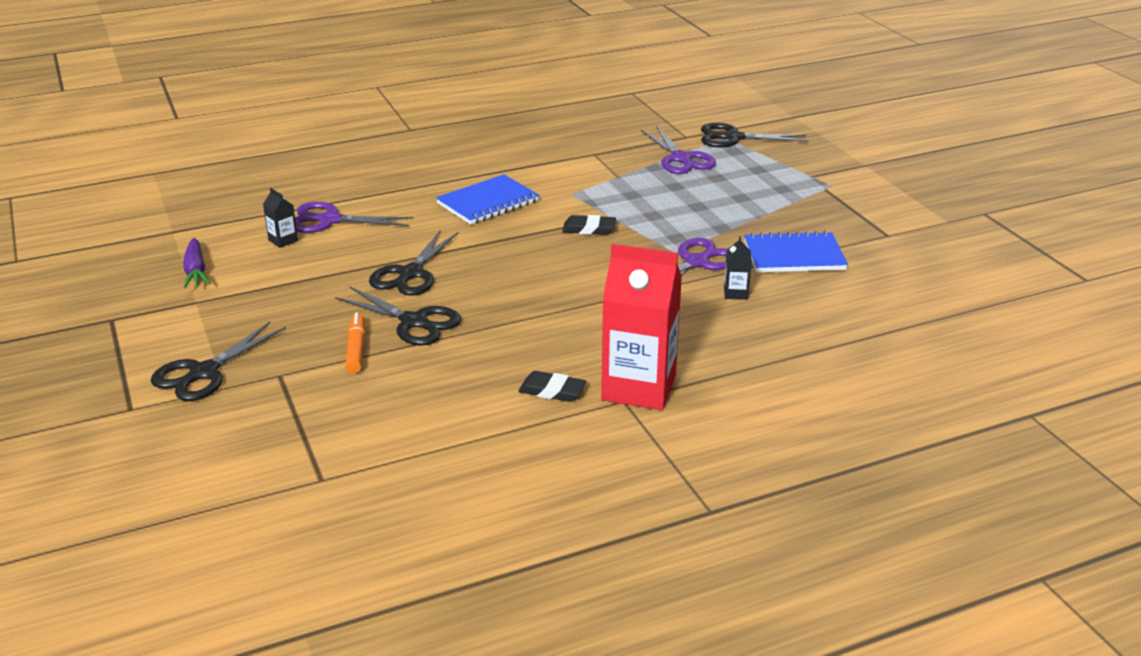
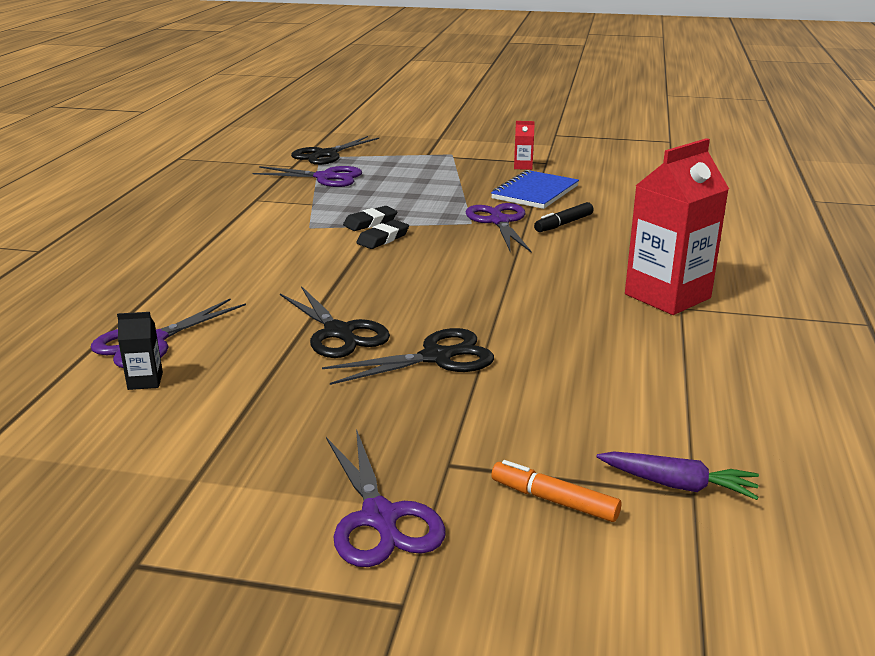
camera: 55 degrees left, 5 degrees down
(196, 271) = (116, 459): purple carrot -> purple carrot (677, 485)
(203, 373) = (380, 518): black scissors -> purple scissors
(356, 349) = (451, 402): orange marker -> orange marker (554, 500)
(488, 202) = (261, 261): blue notebook -> none
(552, 391) = (637, 330): black eraser -> black eraser (370, 222)
(735, 293) = (564, 224): black carton -> black marker
(855, 228) = (523, 166): none -> red carton

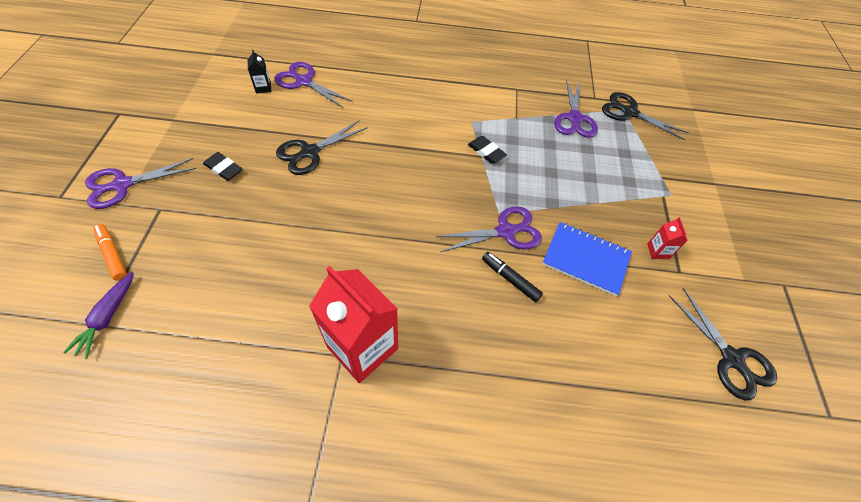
camera: 80 degrees right, 30 degrees up
(383, 238) = (457, 161): black eraser -> black eraser (223, 168)
(437, 357) = (274, 200): black scissors -> black scissors (732, 359)
(554, 500) = (113, 255): orange marker -> orange marker turned 60 degrees counterclockwise

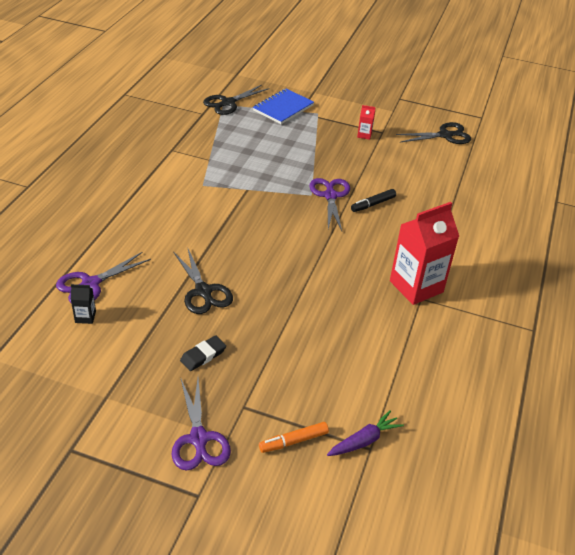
camera: 75 degrees left, 15 degrees down
(107, 317) = (364, 440): purple carrot -> purple carrot turned 60 degrees counterclockwise
(486, 152) = (244, 185): black eraser -> none
(574, 119) = (223, 130): purple scissors -> none
(585, 259) = (364, 166): blue notebook -> blue notebook (283, 108)

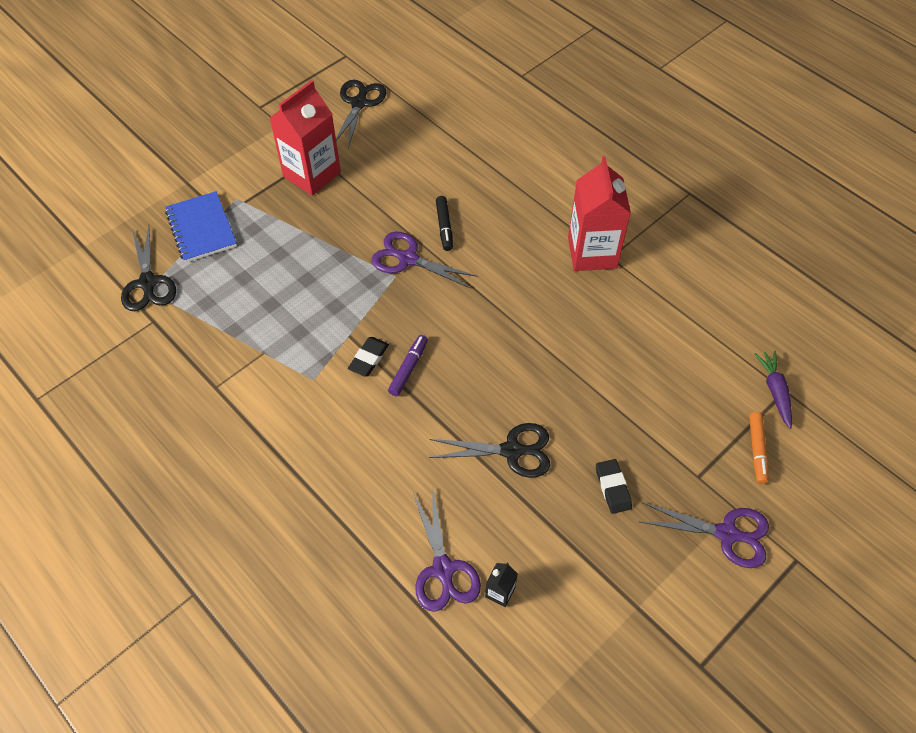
camera: 60 degrees left, 15 degrees up
(235, 203) = (368, 358): none -> black eraser
(239, 222) = (408, 369): none -> purple marker
(364, 135) = (312, 174): red carton -> red carton, size x2.40

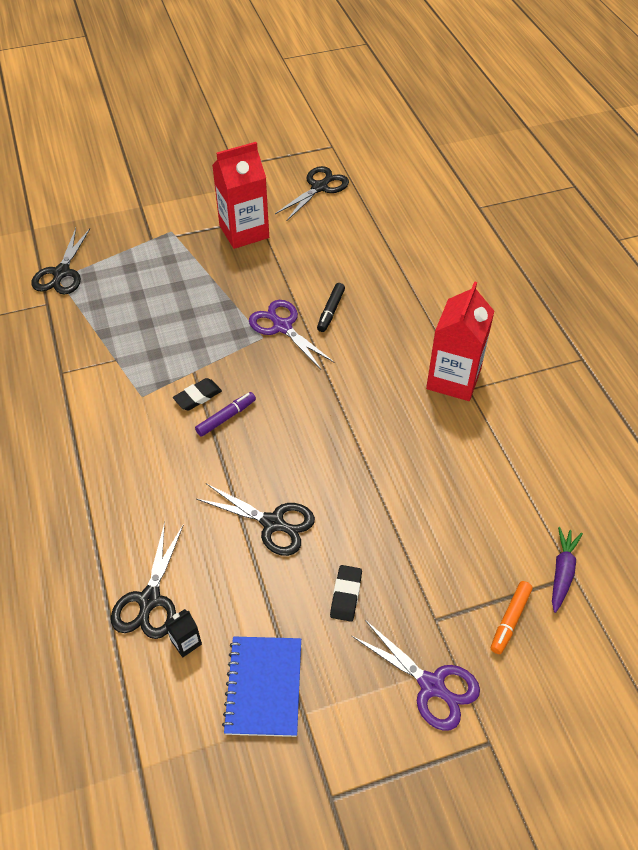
camera: 25 degrees right, 5 degrees down
(201, 228) = (129, 245): blue notebook -> blue notebook (264, 687)
(443, 570) = (149, 600): purple scissors -> black scissors

